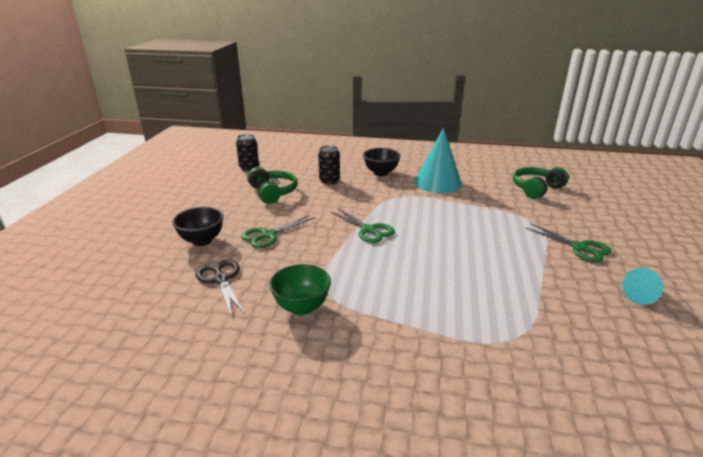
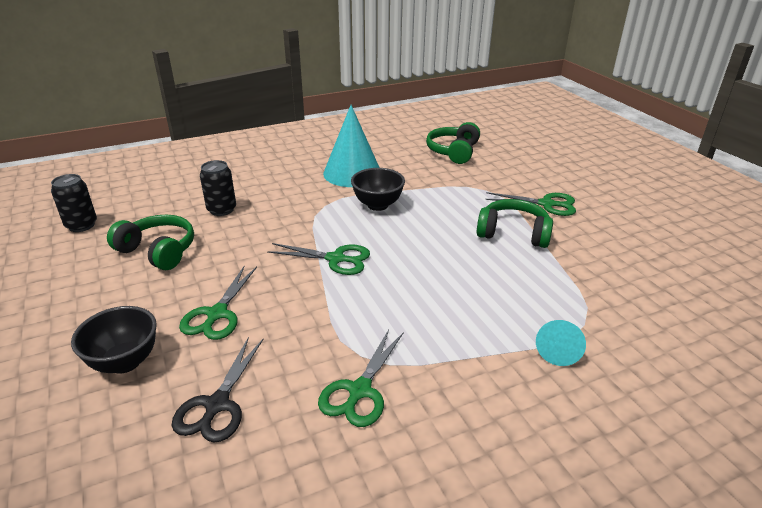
camera: 35 degrees left, 5 degrees up
(221, 279) = (217, 405): black scissors -> black scissors turned 105 degrees counterclockwise
(301, 307) = (359, 391): green bowl -> green scissors
(381, 173) = (276, 179): black bowl -> black bowl (377, 205)
(523, 258) = (513, 233): none -> green headphones
(642, 295) = (631, 234): turquoise cone -> turquoise cone (558, 350)

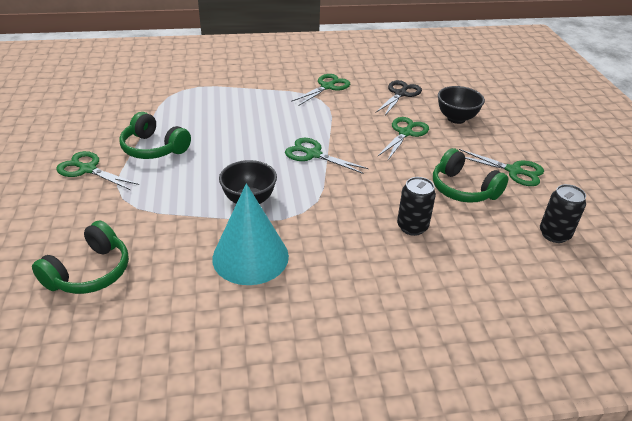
camera: 165 degrees left, 5 degrees up
(81, 284) = (514, 171): none -> green scissors
(558, 350) = (211, 83): turquoise cone -> none

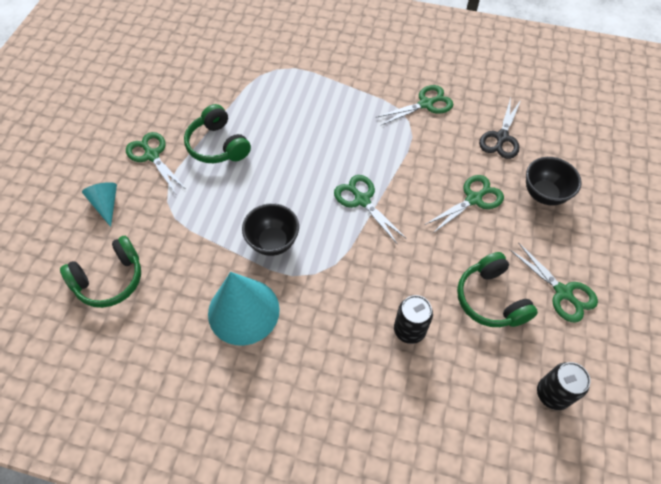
camera: 25 degrees right, 20 degrees up
(55, 216) = (106, 204): none -> turquoise cone
(400, 94) = (501, 137): black scissors -> black scissors turned 150 degrees clockwise

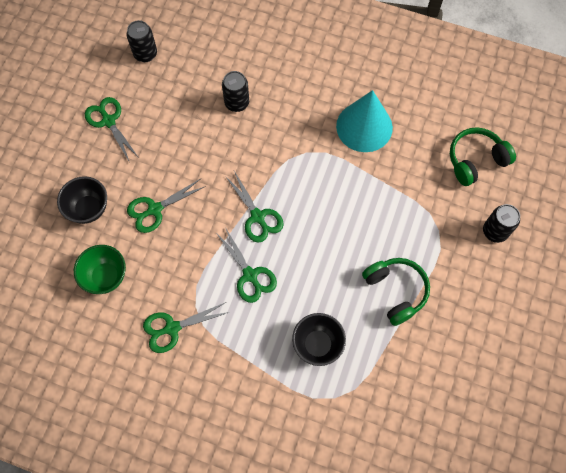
camera: 175 degrees left, 10 degrees up
(106, 204) = (495, 231): turquoise cone -> black can
(152, 155) = (461, 284): green scissors -> green scissors (250, 275)
(273, 242) = (340, 182): black bowl -> black bowl (317, 344)
(491, 299) = (167, 121): green headphones -> none
(501, 137) = (106, 277): black scissors -> green bowl

